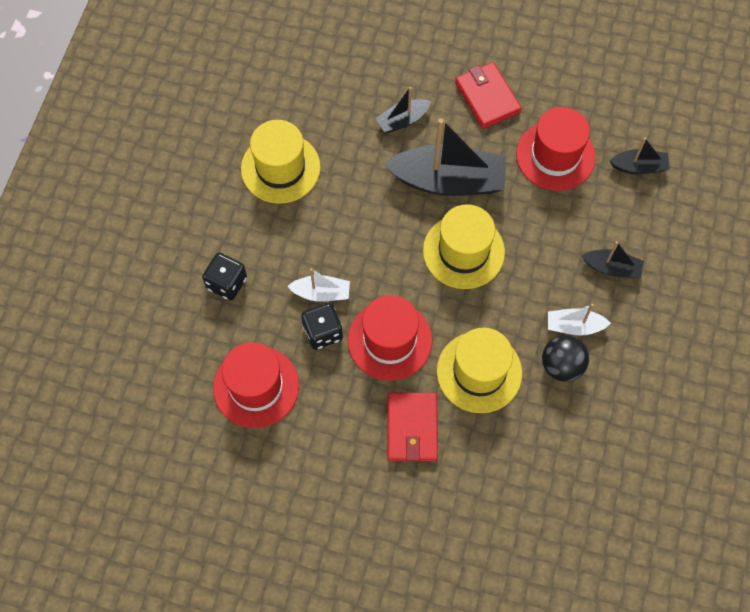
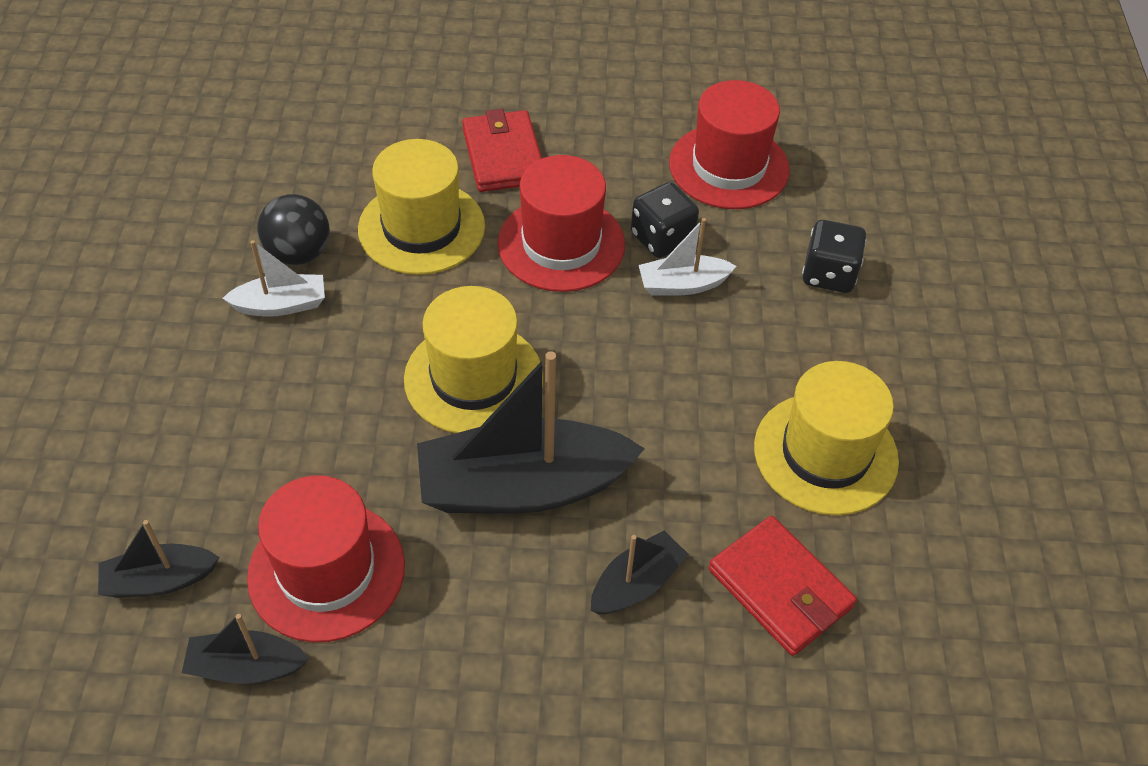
camera: 165 degrees right, 15 degrees down
(487, 97) = (478, 667): red wallet -> red wallet (780, 588)
(612, 268) = (218, 396): black boat -> black boat (246, 667)

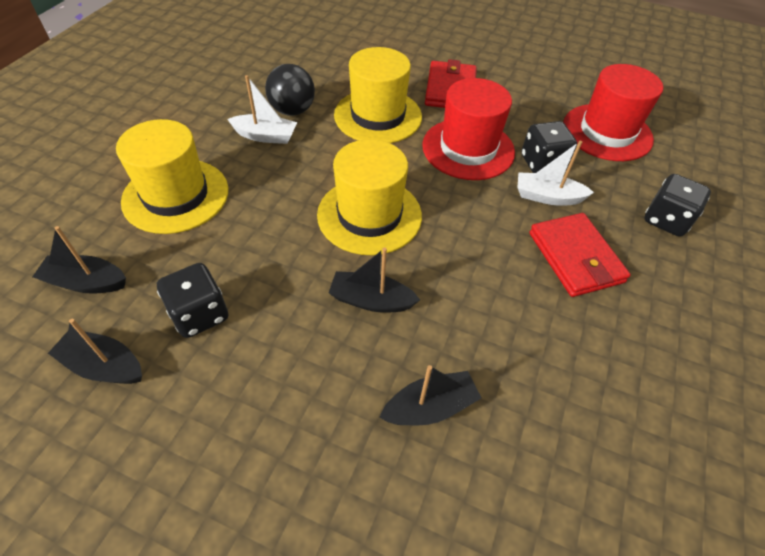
camera: 20 degrees right, 0 degrees up
(326, 571) = (200, 314): red hat -> black dice
(523, 486) = (371, 300): black boat -> black boat, size x0.50
(780, 588) = (555, 457): red wallet -> red wallet (575, 257)
(825, 453) = (628, 353): yellow hat -> yellow hat (176, 195)

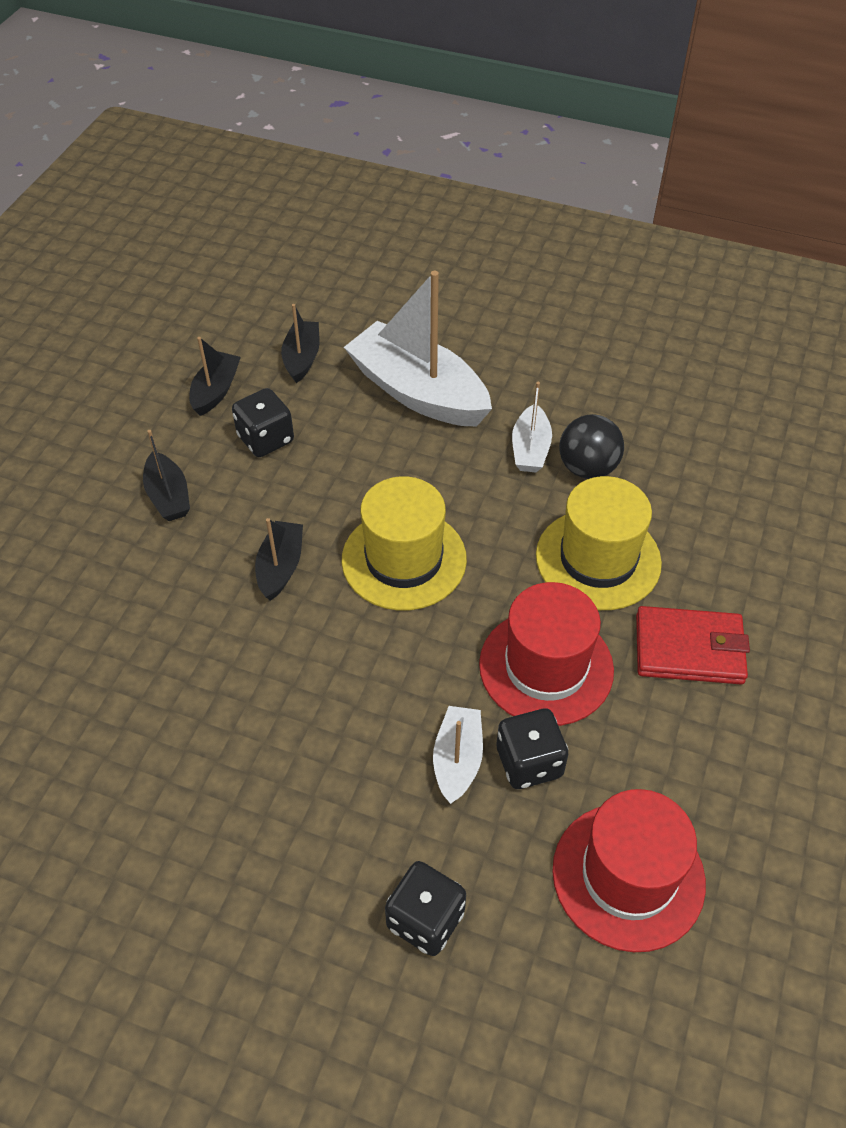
camera: 90 degrees right, 0 degrees up
(176, 195) = (418, 392): yellow hat -> white boat
(430, 407) = (156, 618): black boat -> black boat (168, 496)
(575, 257) = (347, 779): red wallet -> none

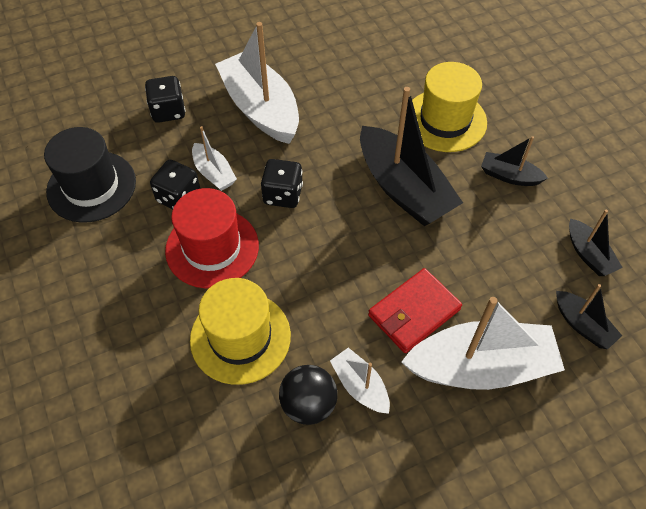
camera: 135 degrees right, 5 degrees up
(266, 439) = (515, 249): black dice -> black dice (283, 194)
(280, 567) = (403, 188): black boat -> black boat, size x2.01
(304, 808) = (261, 108): none -> white boat
(404, 559) = (348, 244): yellow hat -> yellow hat (445, 120)
(628, 876) = (91, 186): red hat -> black hat
(689, 649) = (139, 322): red wallet -> red wallet (414, 313)

